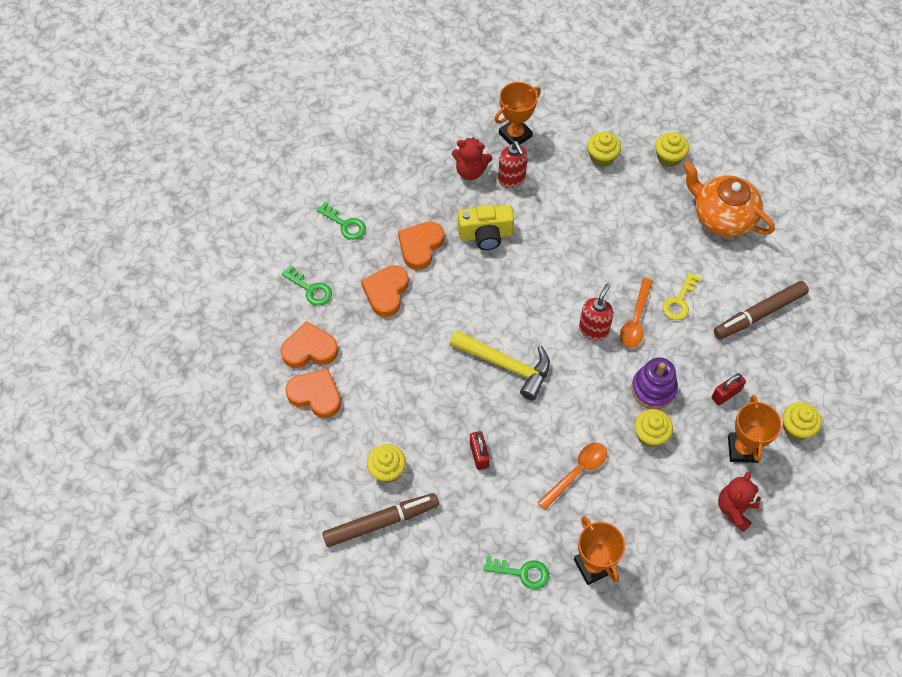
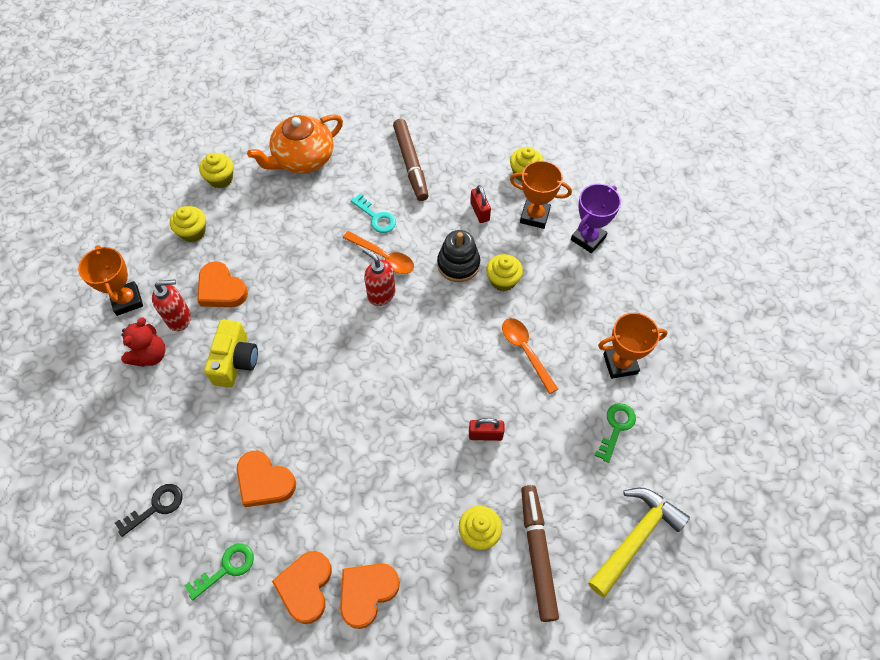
camera: 75 degrees left, 0 degrees up
(345, 224) = (156, 507): green key -> black key
(420, 246) = (221, 430): orange heart -> orange heart (221, 289)
(507, 365) = (394, 382): yellow hammer -> yellow hammer (635, 537)
(653, 389) = (458, 264): purple stacking toy -> black stacking toy
(679, 301) = (376, 217): yellow key -> turquoise key
(735, 509) = (588, 238): red teddy bear -> purple trophy

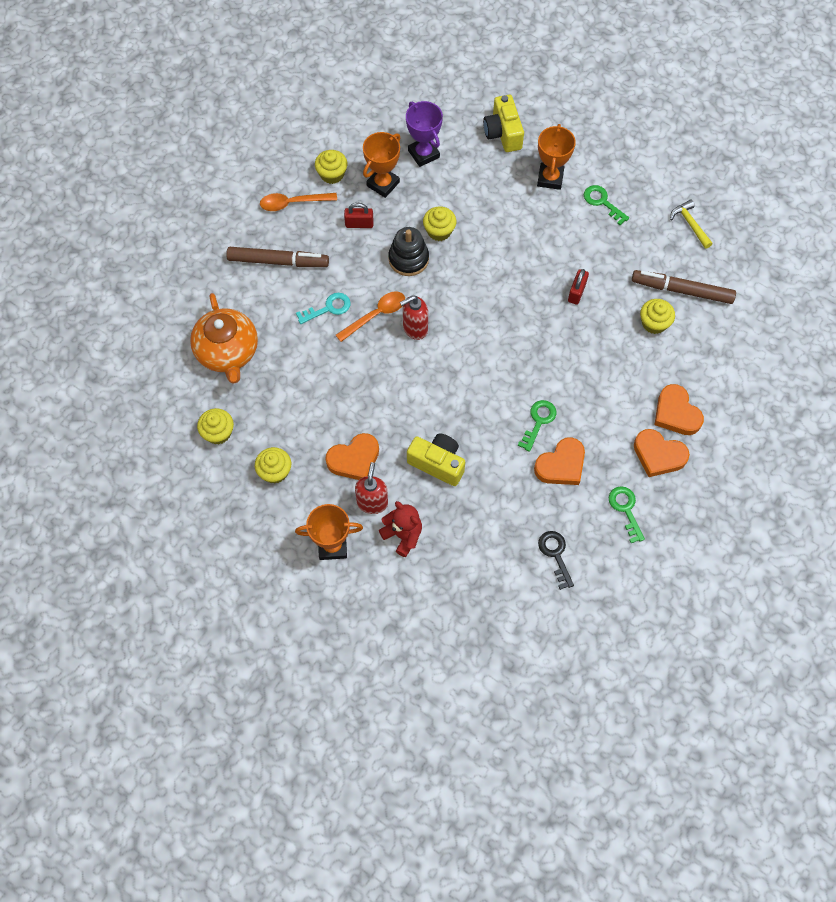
camera: 70 degrees left, 5 degrees up
(310, 442) = (538, 421): none -> green key
(525, 351) = (513, 239): orange spoon -> orange spoon (292, 203)
(635, 537) = (690, 224): yellow hammer -> yellow hammer, size x0.59
(653, 301) = (503, 133): none -> yellow camera

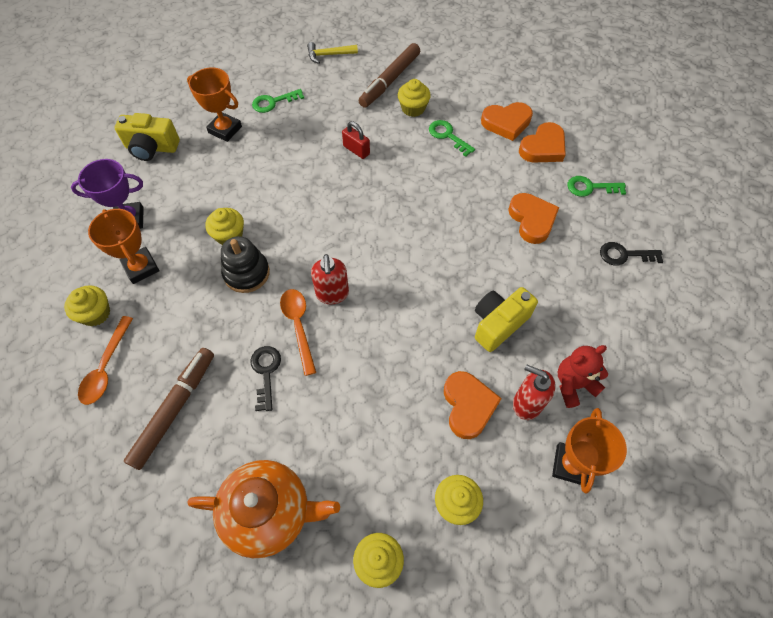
camera: 70 degrees left, 5 degrees down
(328, 308) = (266, 373): turquoise key -> black key
(359, 224) = (176, 306): red padlock -> none
(538, 421) = (480, 222): green key -> green key (448, 136)

